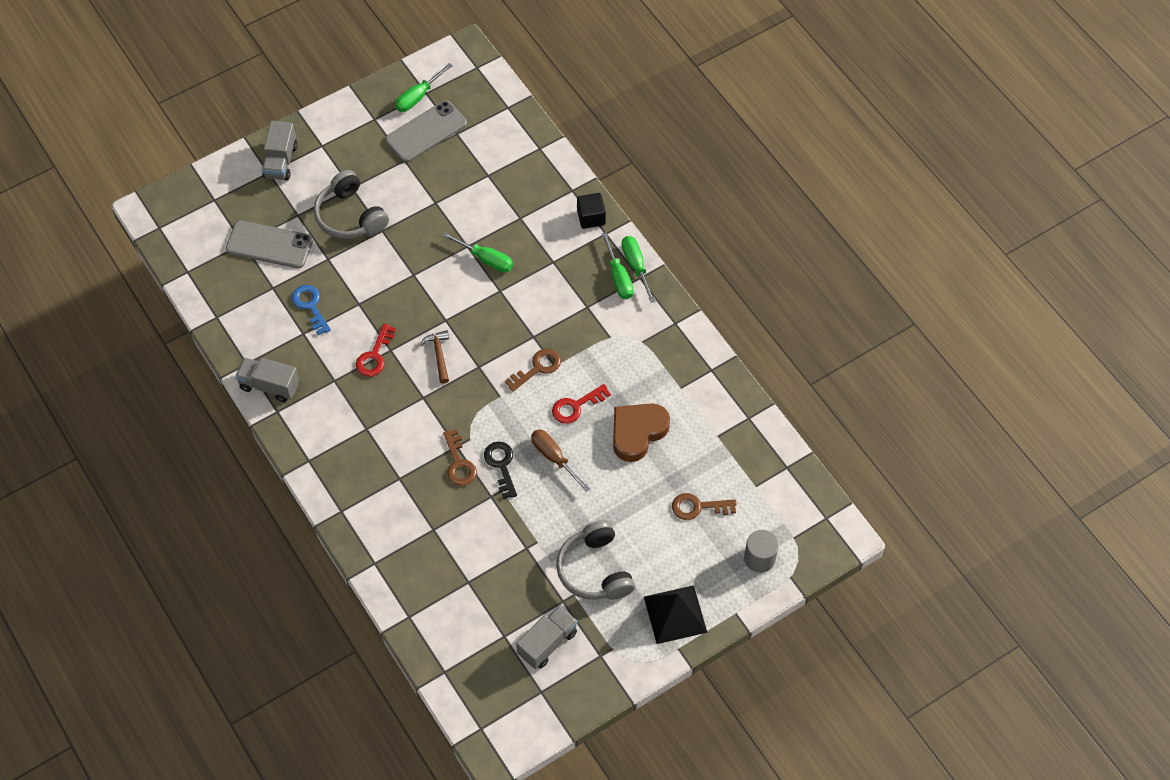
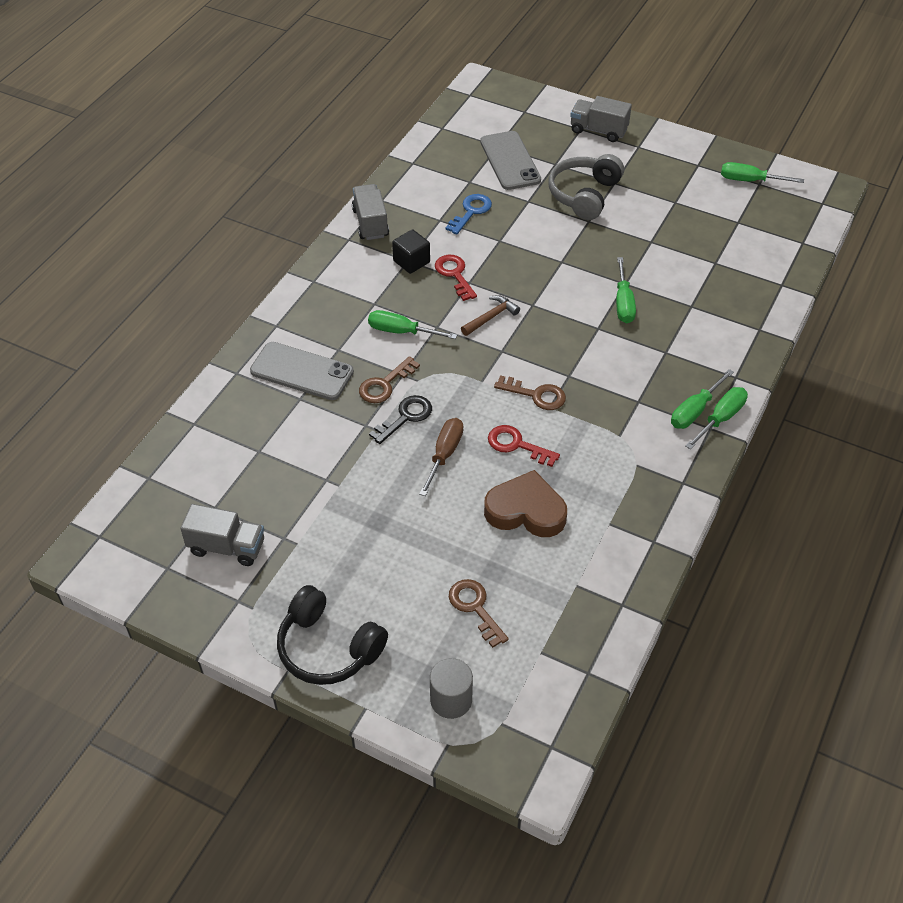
camera: 60 degrees right, 10 degrees down
(281, 161) = (598, 130): grey truck -> grey truck turned 45 degrees clockwise
(374, 355) = (454, 274): red key -> red key turned 75 degrees clockwise
(411, 424) = (402, 332): none -> green screwdriver
(426, 132) = (719, 202): grey phone -> grey phone (302, 371)
(591, 217) = (743, 357): black cube -> black cube (411, 262)
(595, 570) = (337, 549): grey headphones -> none
(675, 614) = (328, 648): black pyramid -> black headphones

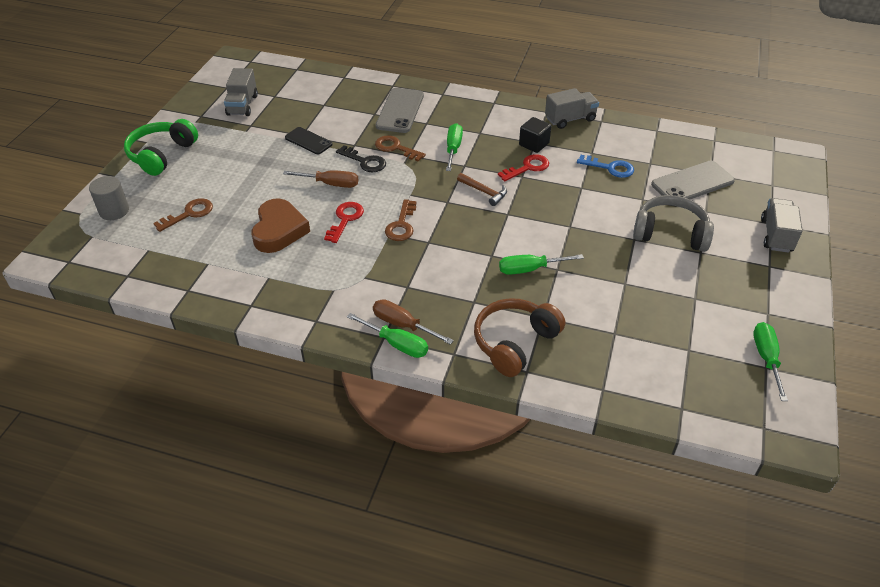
camera: 80 degrees right, 5 degrees down
(328, 648) = (161, 155): black headphones -> green headphones
(343, 472) = (308, 141): none -> black phone
(695, 410) = (403, 325): green screwdriver -> brown screwdriver
(724, 331) = (514, 343): none -> brown headphones

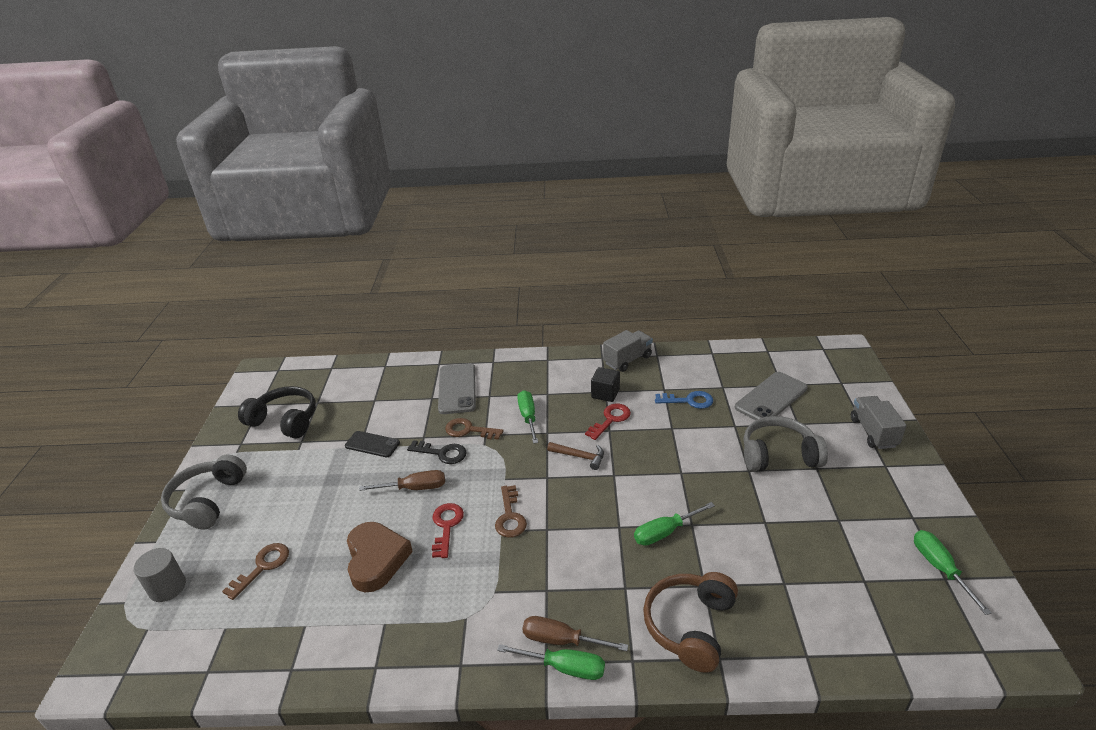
camera: 15 degrees left, 10 degrees down
(161, 155) = (207, 501): green headphones -> grey headphones
(242, 105) = (285, 420): grey truck -> black headphones

